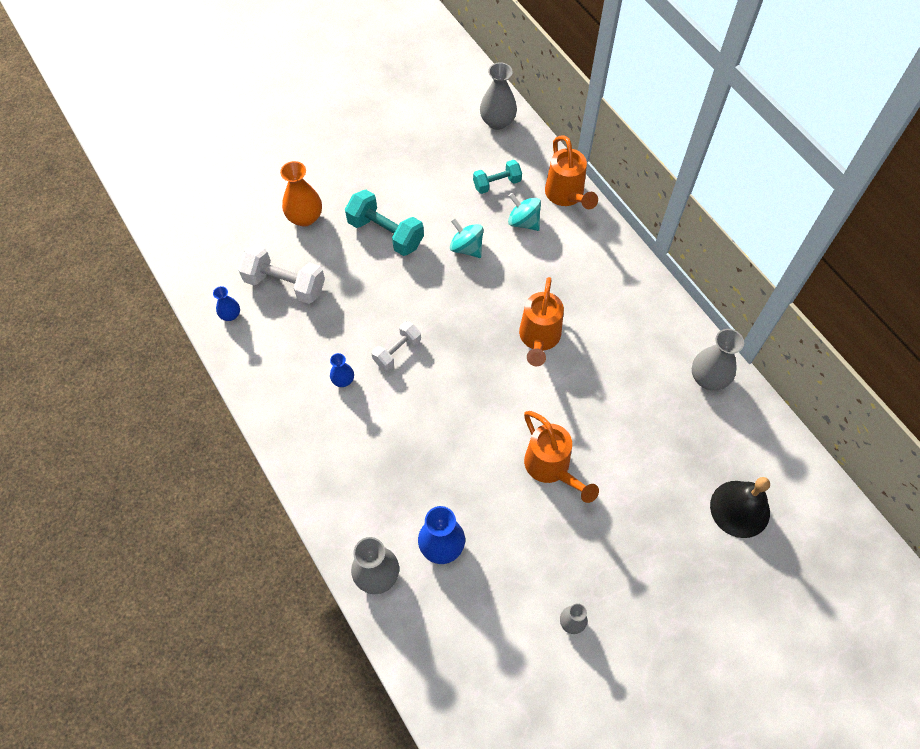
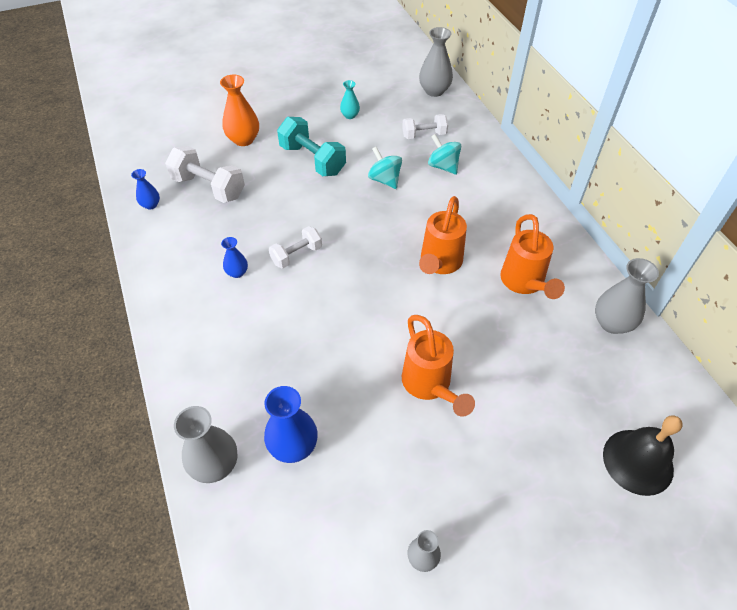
camera: 10 degrees right, 10 degrees down
(412, 168) = (350, 115): none -> turquoise vase
(497, 183) = (424, 135): turquoise dumbbell -> white dumbbell
(566, 196) = (487, 152): orange watering can -> orange watering can (524, 283)

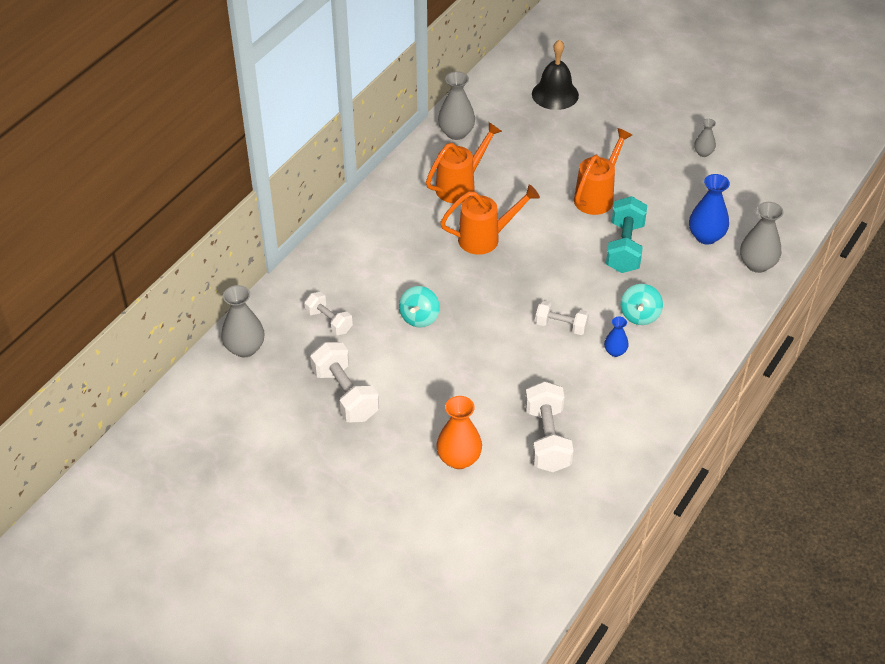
camera: 125 degrees left, 5 degrees down
(151, 205) = (609, 467): blue vase -> none
(312, 160) = (439, 384): turquoise dumbbell -> turquoise dumbbell (624, 247)
(350, 115) = (345, 394): turquoise vase -> white dumbbell
(443, 166) = (365, 287): turquoise spinning top -> turquoise spinning top (640, 315)

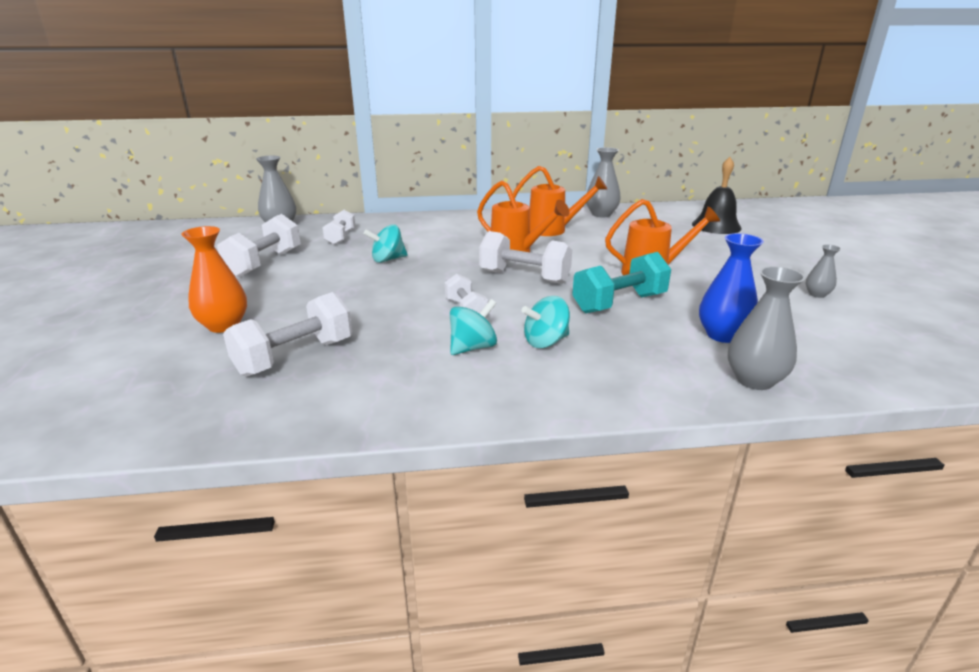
camera: 50 degrees right, 20 degrees down
(536, 264) = (524, 277): none -> white dumbbell
(615, 351) = (473, 347): blue vase -> turquoise spinning top

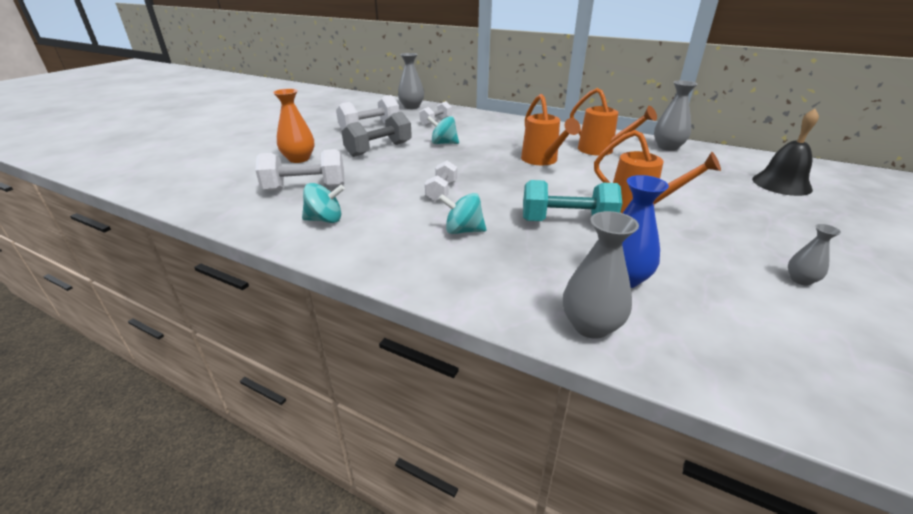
camera: 35 degrees right, 5 degrees up
(319, 285) = (379, 149): none -> grey dumbbell
(473, 347) = (408, 217): turquoise spinning top -> turquoise spinning top (325, 220)
(524, 277) = (520, 180): white dumbbell -> none

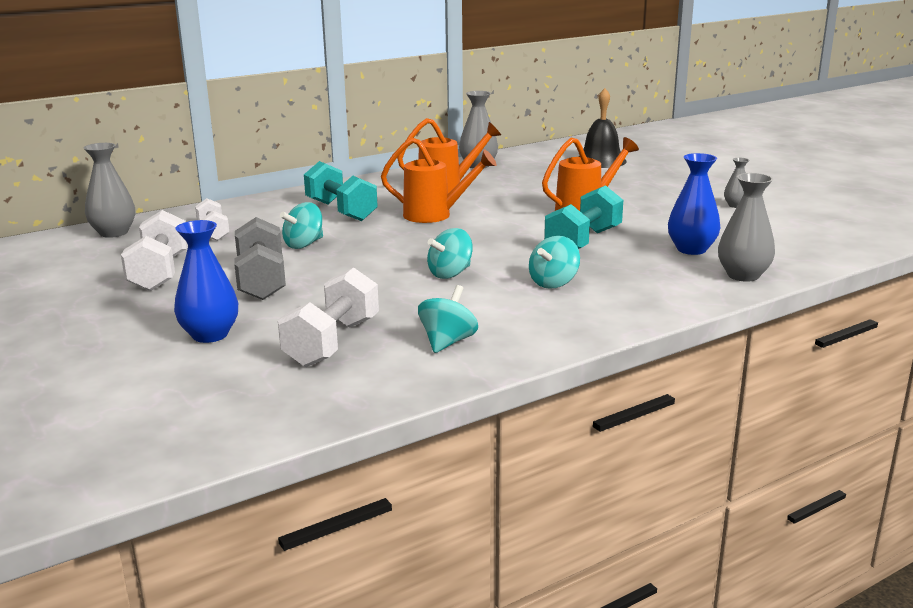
camera: 60 degrees left, 10 degrees down
(299, 159) = (210, 335): orange vase -> blue vase
(441, 191) = (450, 274): white dumbbell -> turquoise spinning top
(510, 137) = (341, 211): none -> turquoise dumbbell

